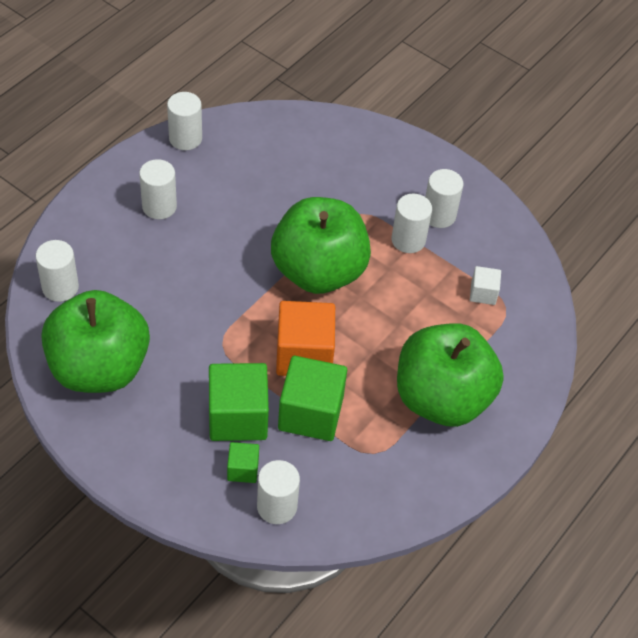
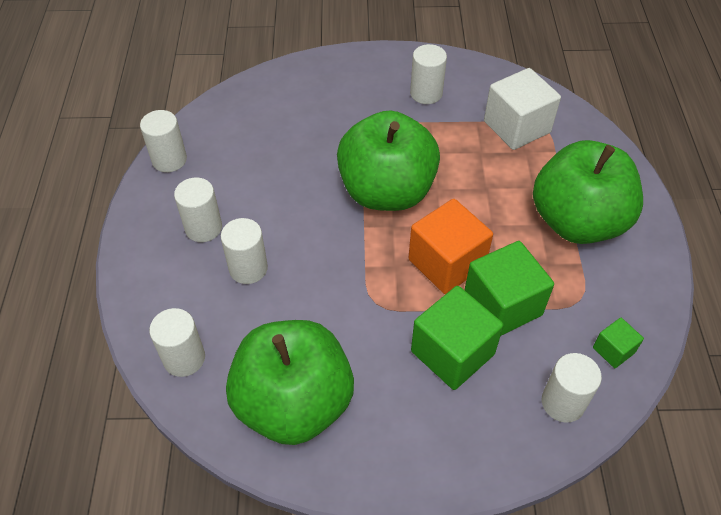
camera: 35 degrees left, 0 degrees up
(243, 469) = (504, 394): green cube -> green cube (613, 350)
(408, 240) = (425, 124): white cylinder -> white cylinder (248, 268)
(483, 293) = (517, 127): white cube -> white cube, size x2.00

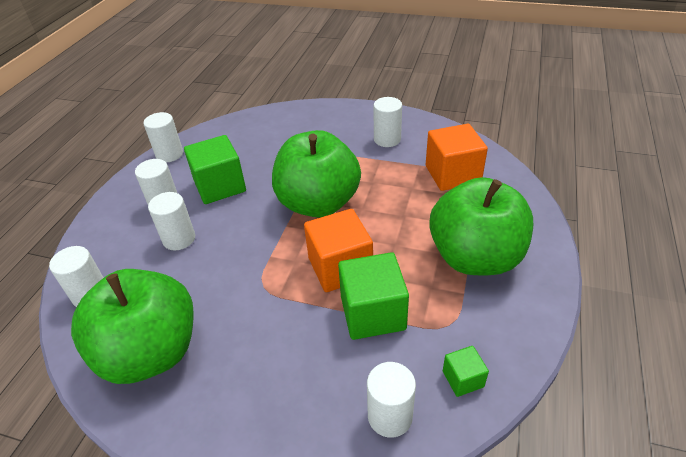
camera: 20 degrees right, 10 degrees down
(452, 353) = (307, 343): green cube -> green cube (220, 186)
(517, 127) = (452, 174): white cube -> orange cube

